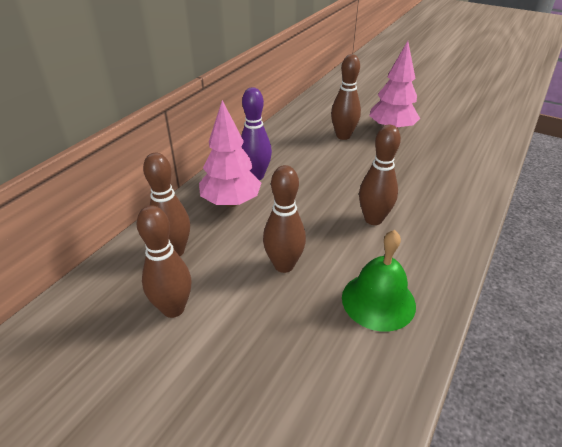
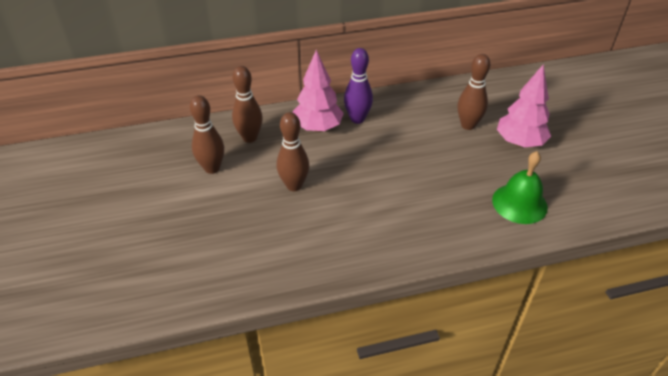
camera: 45 degrees right, 5 degrees up
(373, 219) = (390, 197): brown bowling pin -> none
(378, 301) = (315, 242): green bell -> green bell (519, 203)

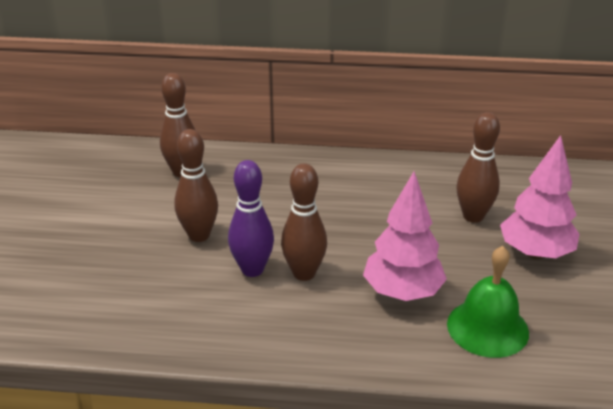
camera: 20 degrees right, 10 degrees down
(212, 168) = (117, 195): brown bowling pin -> brown bowling pin (304, 273)
(318, 127) = (271, 178): pink tree -> pink tree (402, 292)
(357, 119) = (327, 179): purple bowling pin -> purple bowling pin (252, 269)

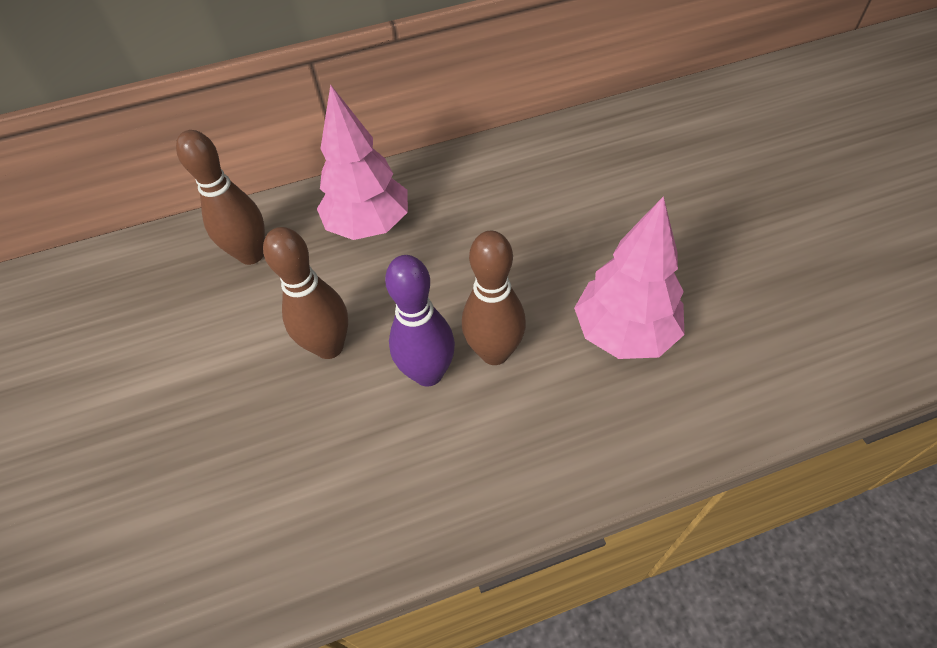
camera: 20 degrees left, 20 degrees up
(473, 216) = (633, 192): brown bowling pin -> none
(487, 328) = (745, 344): green bell -> none
(535, 253) = (728, 217): pink tree -> pink tree (369, 226)

